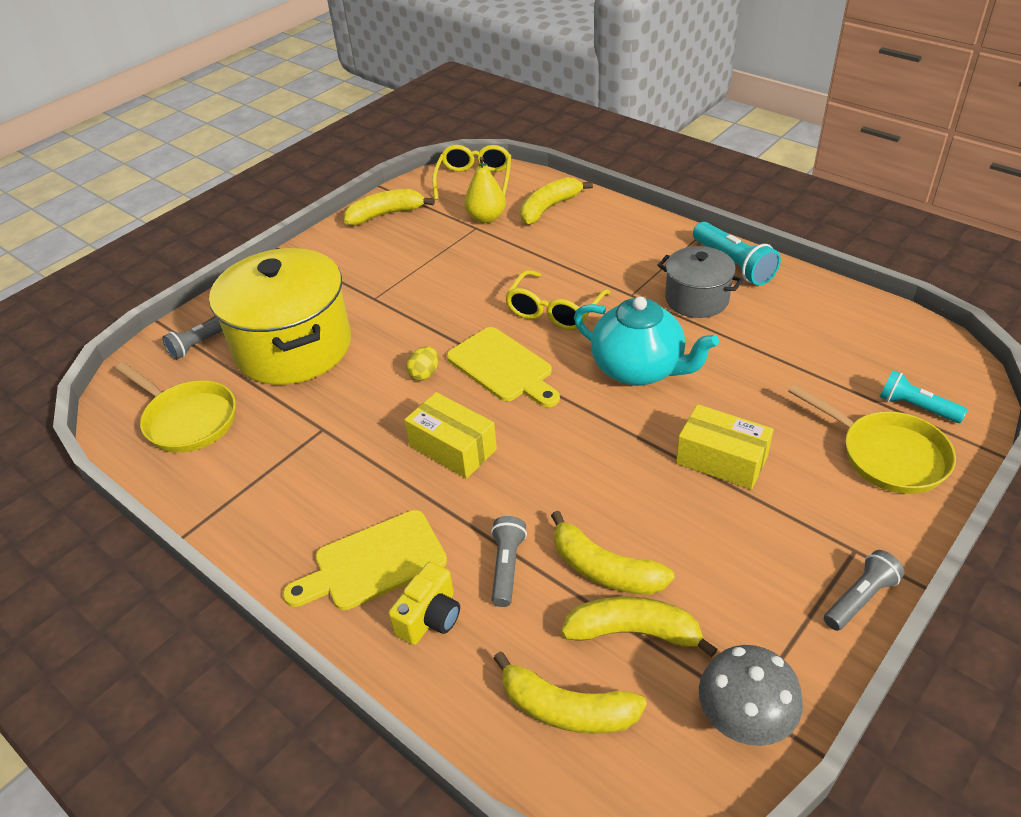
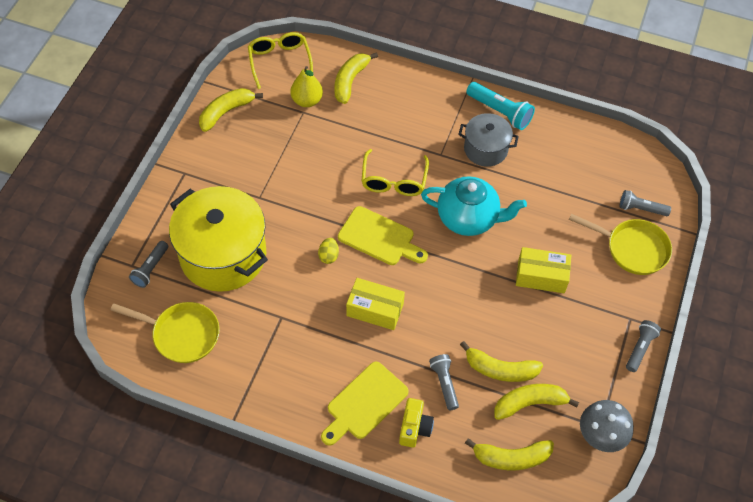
camera: 25 degrees left, 15 degrees up
(916, 407) = (641, 209): turquoise flashlight -> grey flashlight

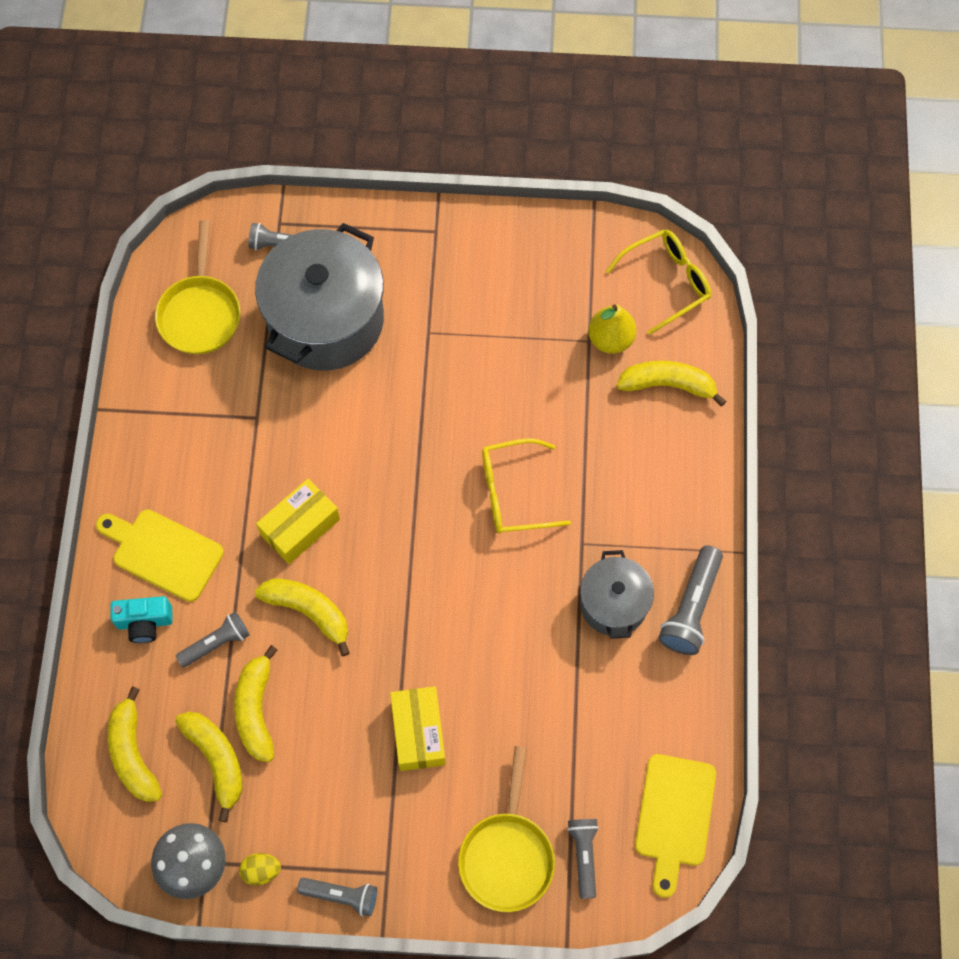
camera: 75 degrees right, 10 degrees up
(223, 255) = (326, 320): yellow pot -> grey pot
(226, 112) = (552, 245): yellow banana -> yellow banana (309, 611)
(328, 256) = (364, 446): yellow egg -> yellow egg (261, 870)
(375, 310) = (300, 527): yellow box -> yellow box turned 45 degrees clockwise
(379, 238) = (413, 501): yellow cutting board -> yellow cutting board (674, 816)
(414, 428) = (145, 622): yellow camera -> turquoise camera
(468, 218) = (483, 610): turquoise teapot -> none
(500, 112) = (691, 607): turquoise flashlight -> grey flashlight

